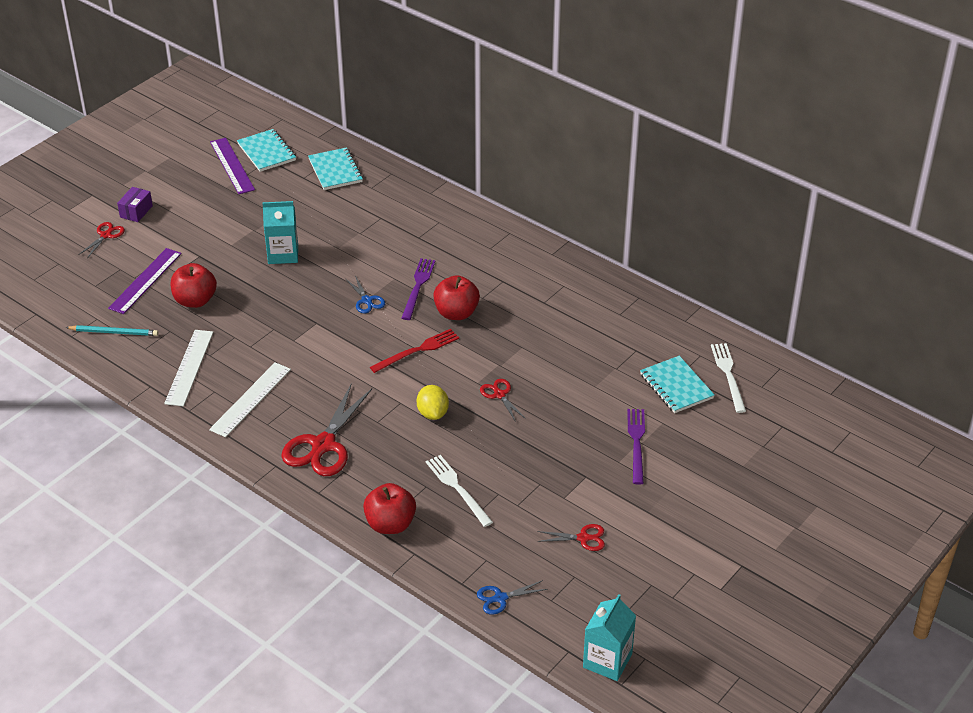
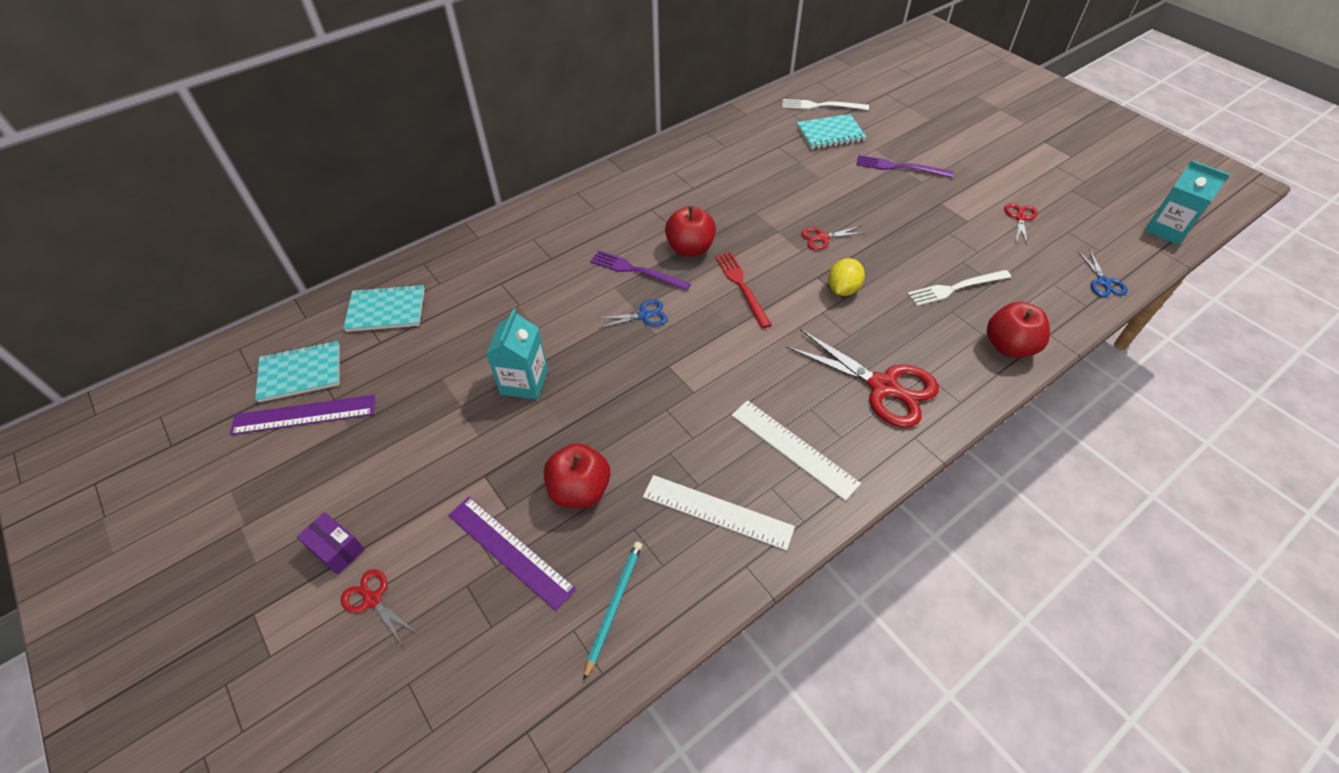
camera: 75 degrees left, 10 degrees up
(433, 413) = (842, 289): yellow lemon -> yellow lemon turned 60 degrees counterclockwise

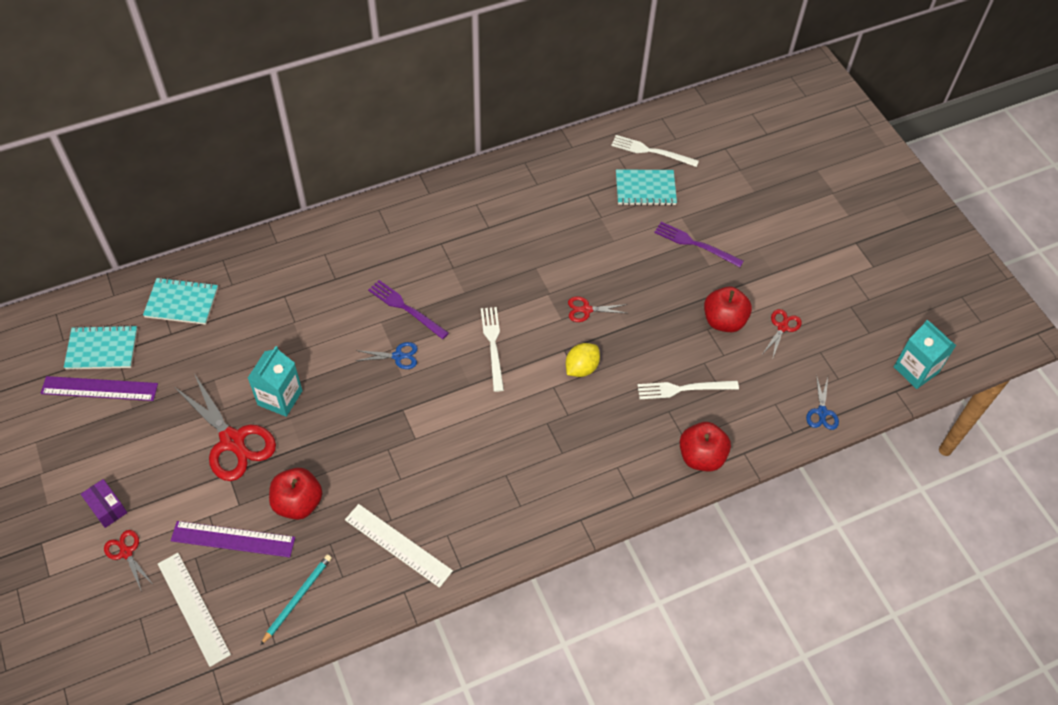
camera: 10 degrees right, 5 degrees up
(510, 551) = (233, 539): purple ruler -> purple ruler turned 45 degrees counterclockwise
(690, 248) = (461, 295): red apple -> red apple (724, 321)
(741, 286) = (493, 345): red fork -> white fork
(793, 448) = (477, 507): white ruler -> white ruler (193, 608)
(883, 386) = (575, 469): red scissors -> red scissors (232, 441)

